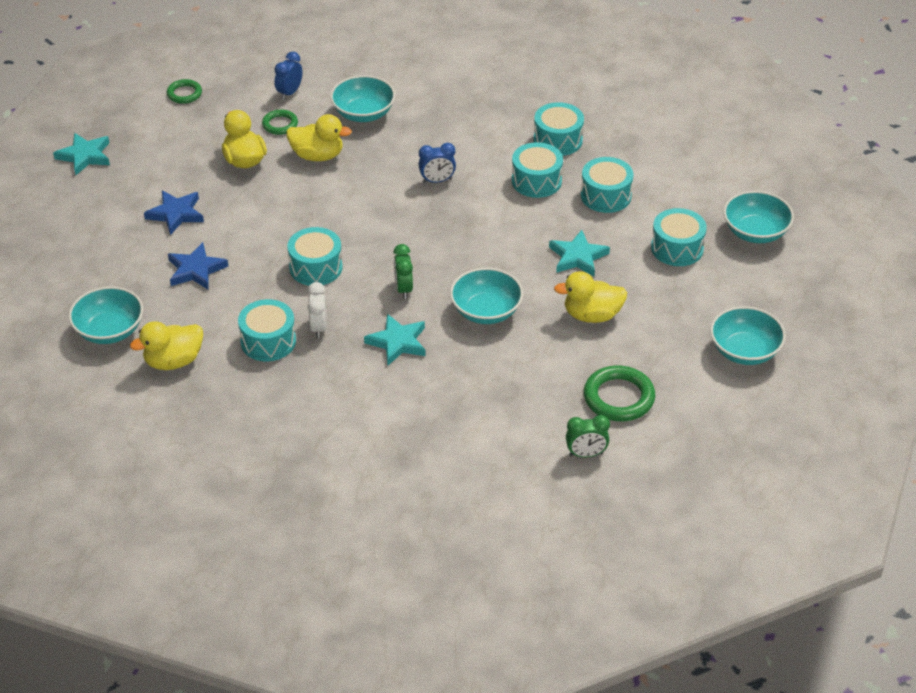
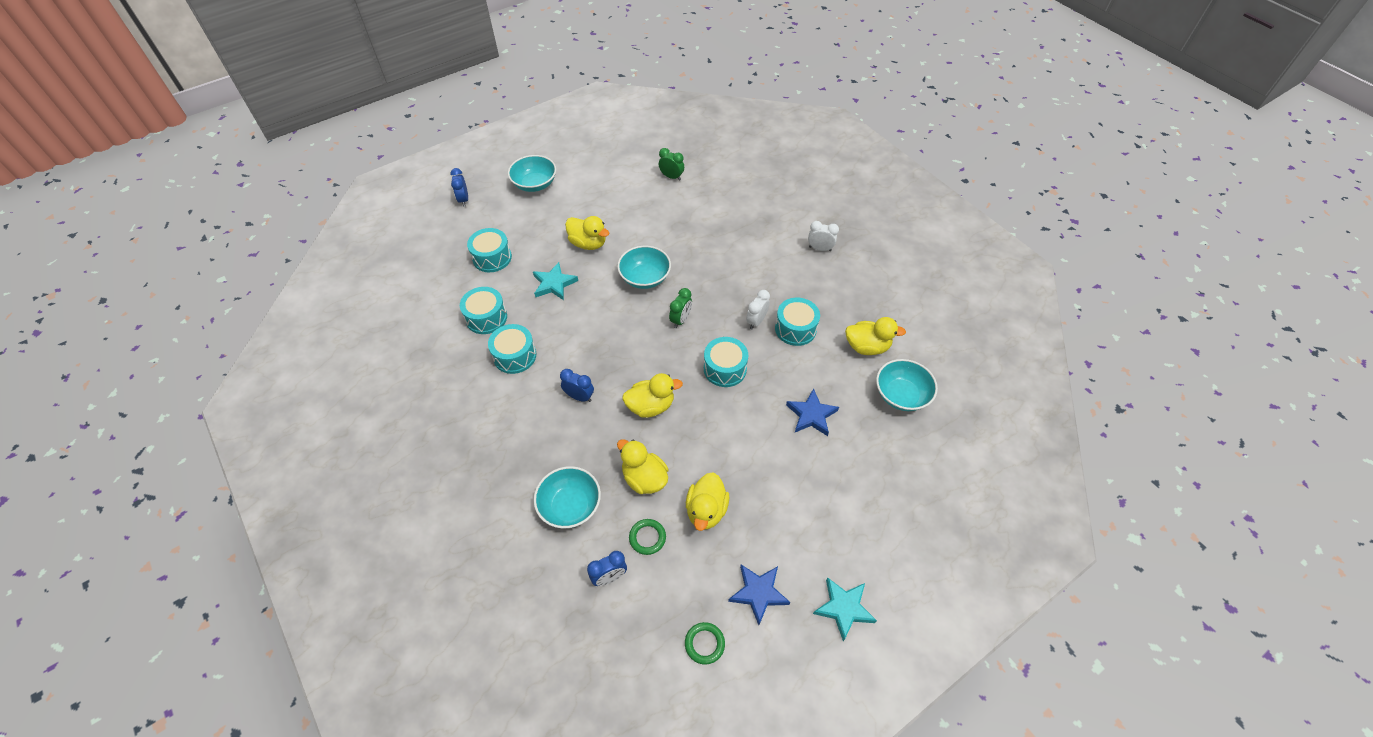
camera: 145 degrees left, 10 degrees up
(176, 214) = (797, 481): blue star -> blue star (758, 593)
(304, 452) = (820, 249): none -> white clock
(362, 205) = (651, 406): none -> yellow duck
(398, 342) = (715, 286): turquoise star -> none
(558, 140) = (461, 383): turquoise drum -> none
(618, 398) = (625, 194): green ring -> none
(755, 232) = (437, 243): turquoise bowl -> none
(798, 289) = (463, 200): none -> blue clock

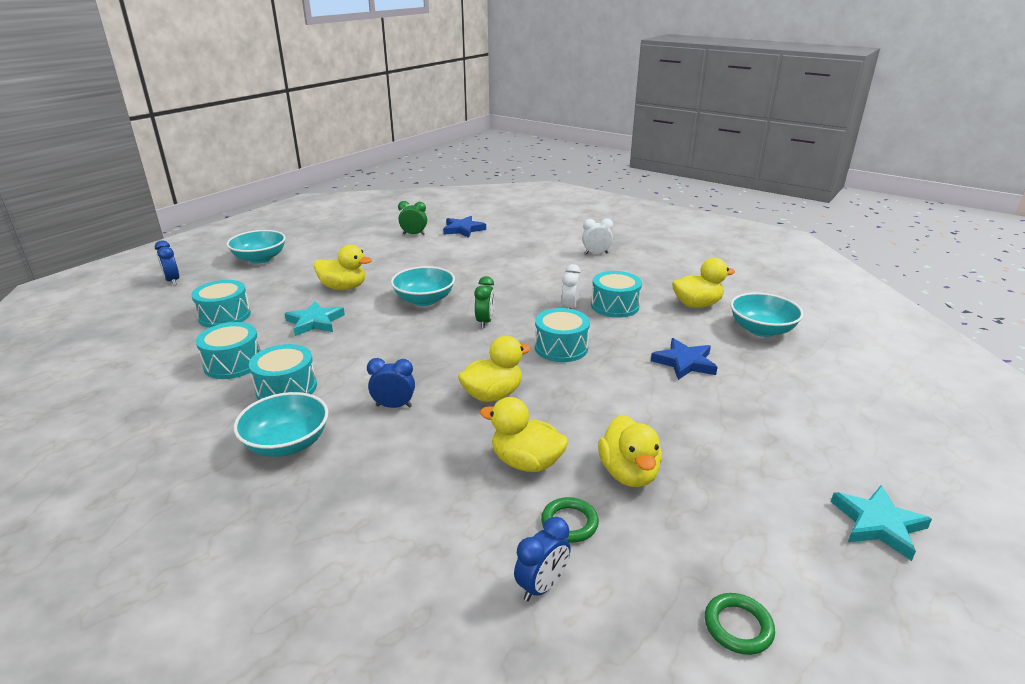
camera: 20 degrees left, 25 degrees down
(570, 506) = (436, 518): turquoise bowl -> turquoise bowl (287, 444)
(758, 593) = (762, 541): blue star -> blue star (463, 229)

